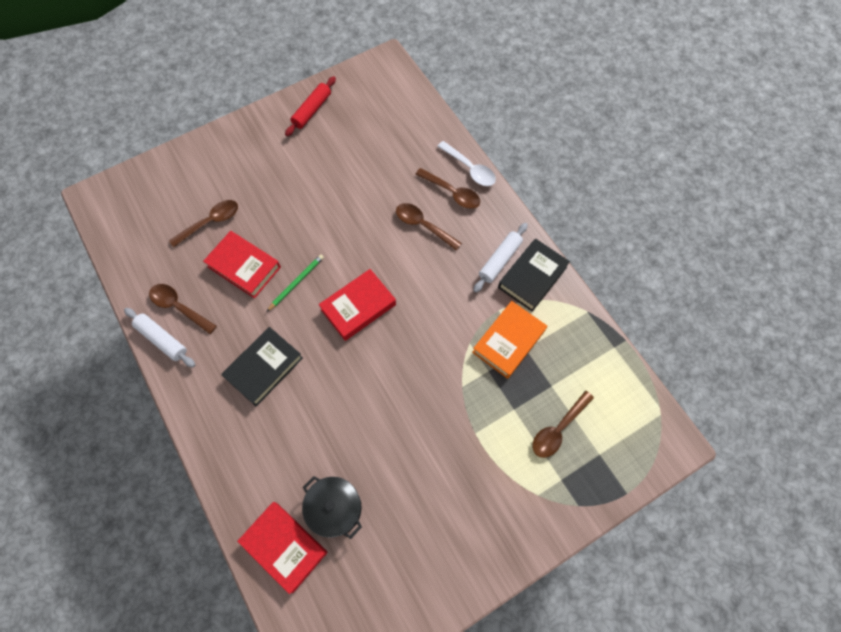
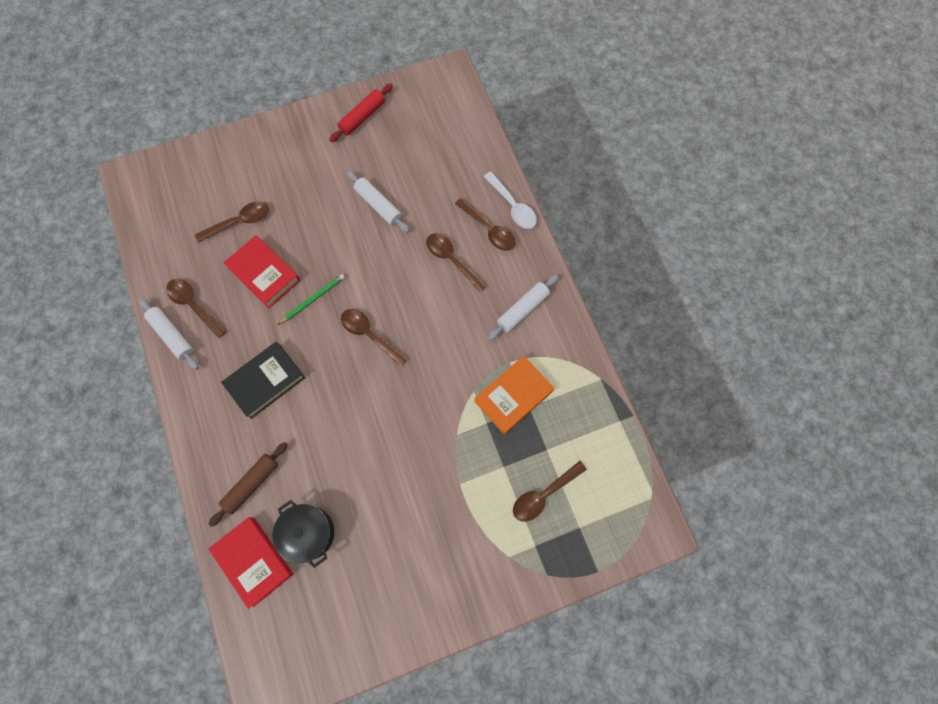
camera: 10 degrees right, 5 degrees up
(268, 470) = (251, 484): none -> brown rolling pin
(343, 187) = (378, 205): none -> white rolling pin
(358, 307) = (369, 335): red book -> brown spoon
(532, 277) = (552, 333): black book -> none

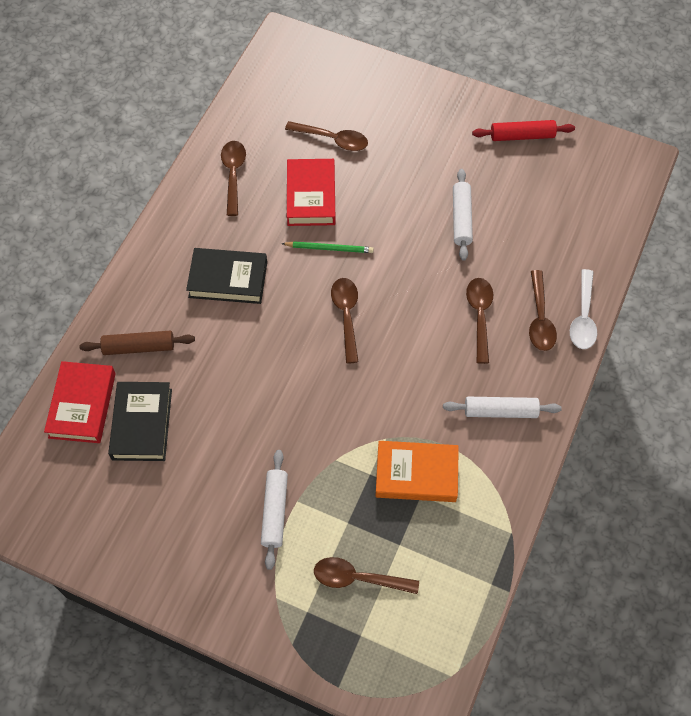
camera: 45 degrees right, 10 degrees down
(172, 335) = (195, 184): white rolling pin -> white rolling pin (275, 511)
(309, 533) = (142, 424): black pot -> black book

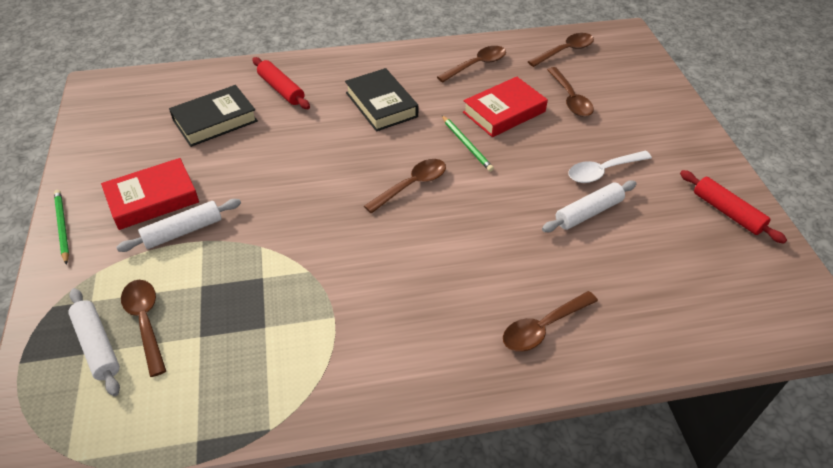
camera: 55 degrees right, 15 degrees down
(82, 405) = (210, 86): red book -> red book (152, 199)
(139, 347) = (281, 89): brown rolling pin -> red rolling pin
(197, 608) = (62, 227): none -> green pencil
(416, 474) = (286, 312): orange book -> none
(479, 316) = (499, 277): brown spoon -> brown spoon (565, 51)
(500, 411) = (407, 347): white rolling pin -> white rolling pin (97, 345)
(583, 317) = (582, 366): white spoon -> white spoon (603, 171)

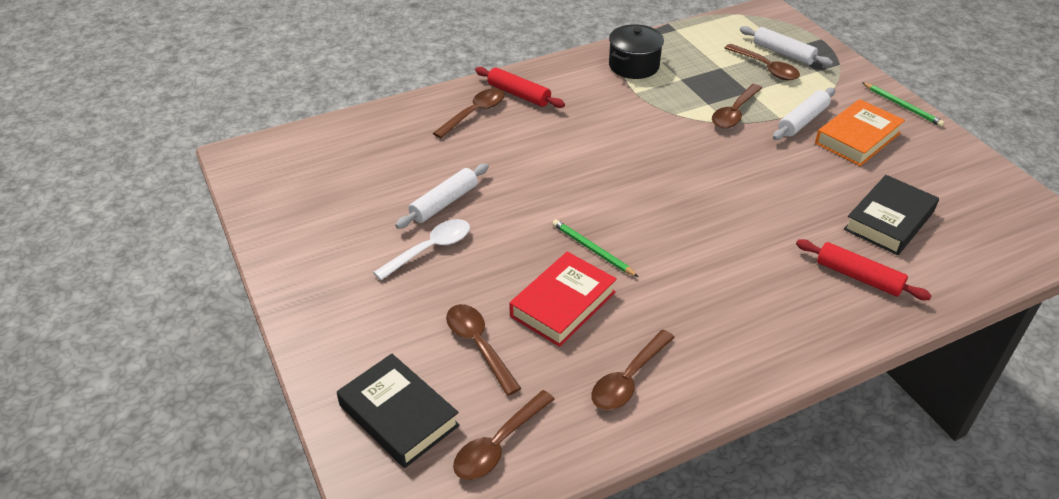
camera: 165 degrees right, 5 degrees down
(152, 199) = (857, 138): red book -> orange book
(308, 369) = (634, 66): none -> black pot
(381, 105) = (720, 281): black book -> black book (399, 415)
(411, 185) = (630, 195): brown spoon -> brown spoon (734, 113)
(727, 212) = (297, 230): red rolling pin -> red rolling pin (519, 94)

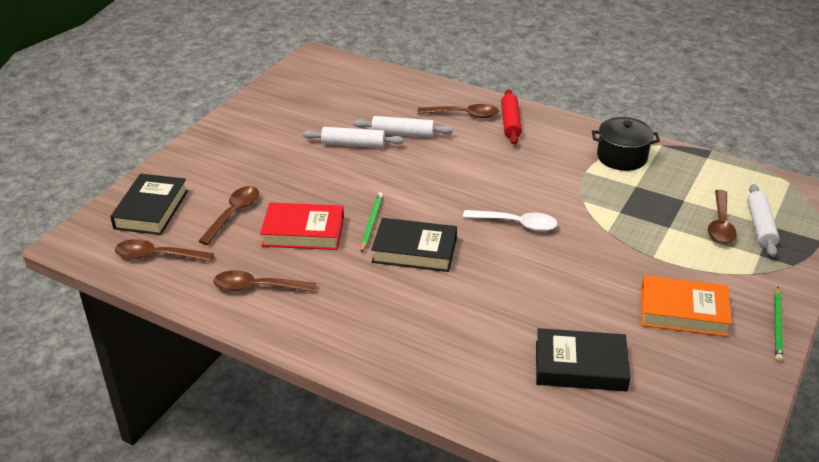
camera: 55 degrees right, 5 degrees down
(430, 249) = (303, 159): white spoon -> white spoon (516, 224)
(661, 241) = (414, 250): none -> black book
(734, 113) = (626, 230): brown spoon -> none
(802, 121) = (666, 271): white rolling pin -> white rolling pin (402, 133)
(858, 277) = (481, 368): red rolling pin -> none

